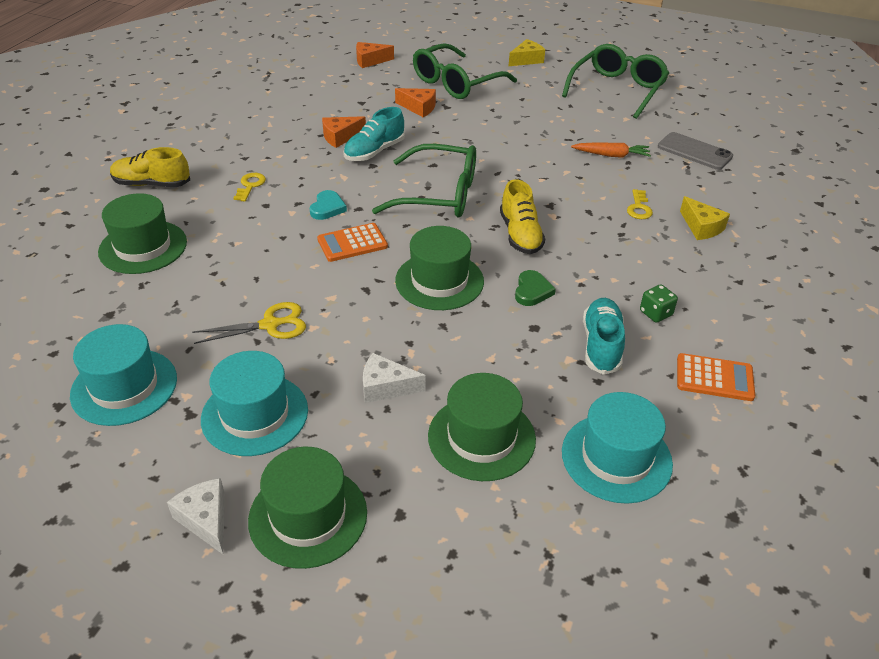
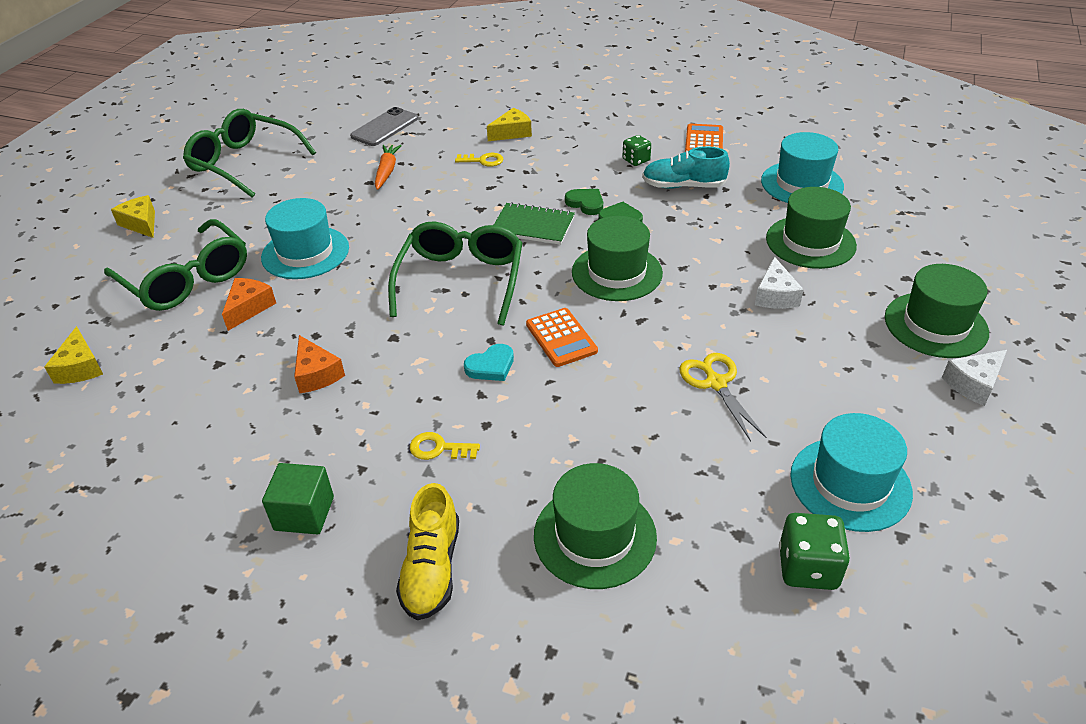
camera: 90 degrees left, 0 degrees up
(61, 344) = (807, 568): none -> green dice
(216, 140) = (304, 513): none -> green cube
(255, 414) = (844, 374): turquoise hat -> turquoise hat (305, 252)
(327, 208) = (491, 366): turquoise heart -> turquoise heart turned 135 degrees clockwise
(370, 61) = (80, 367): orange cheese -> yellow cheese
(374, 151) = (360, 338): turquoise shoe -> none
(520, 235) = (533, 226): yellow shoe -> green notebook
(561, 269) = (586, 203): none -> green heart

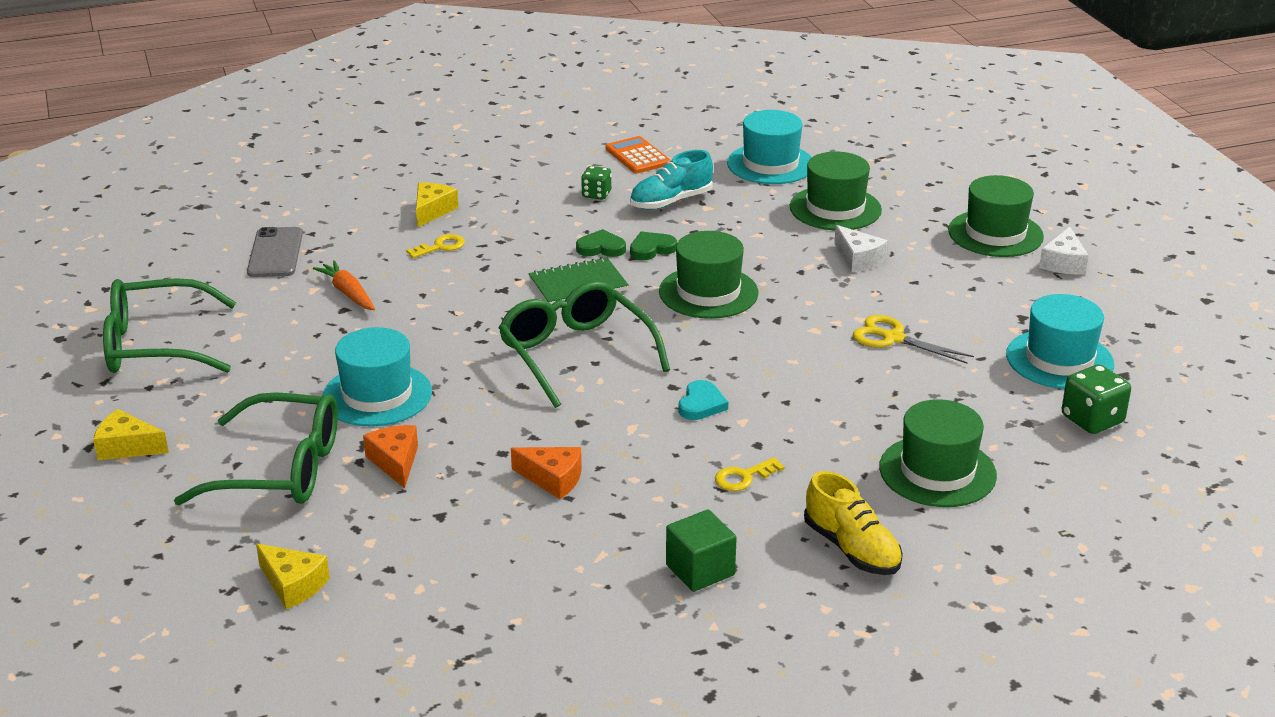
camera: 40 degrees left, 10 degrees down
(561, 338) = (730, 359): orange calculator -> none

